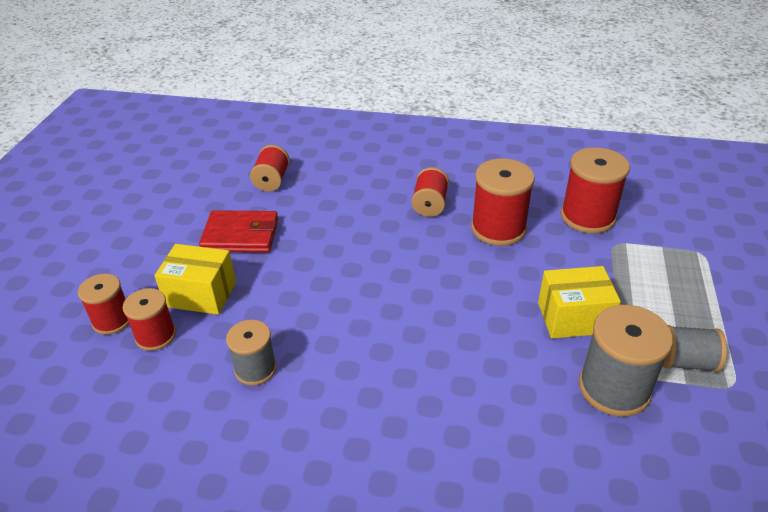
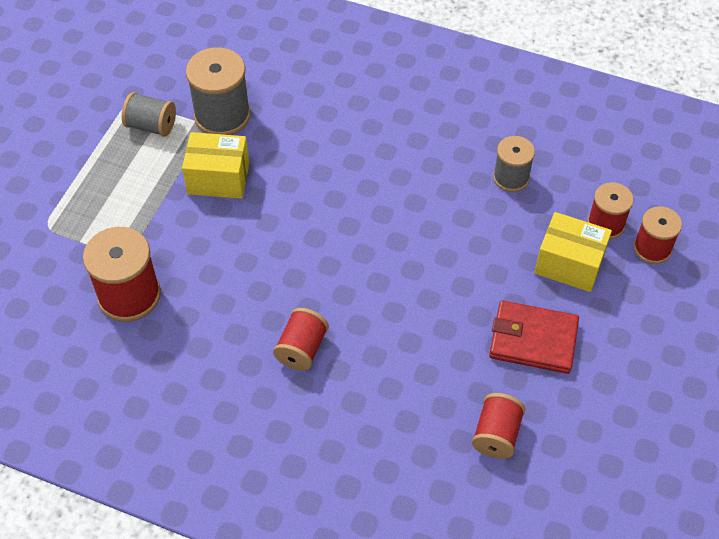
camera: 170 degrees left, 15 degrees up
(498, 228) = (237, 296): red spool -> none

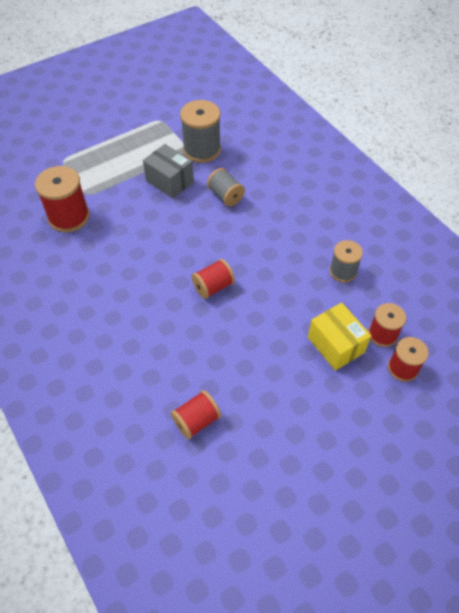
camera: 35 degrees right, 0 degrees up
(151, 126) = (160, 136): grey spool -> grey spool (225, 196)
(218, 178) = (170, 181): yellow box -> grey box
(302, 349) = (130, 298): red spool -> red spool (213, 287)
(533, 340) = (271, 377): red wallet -> none

